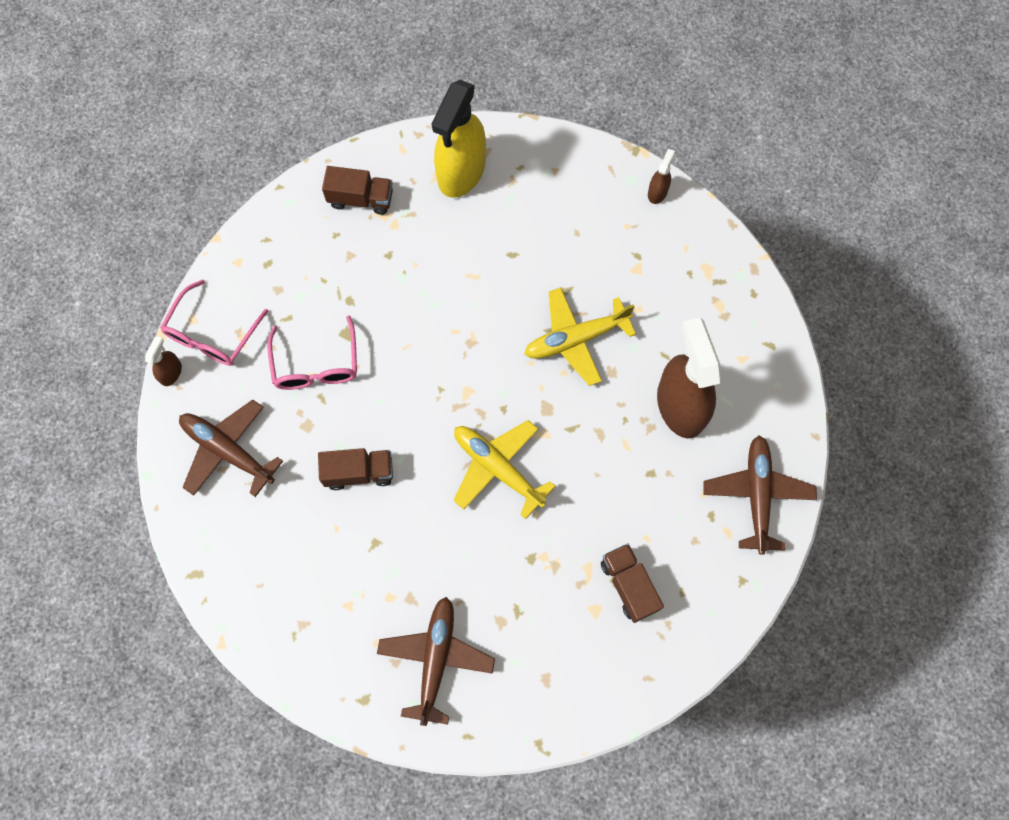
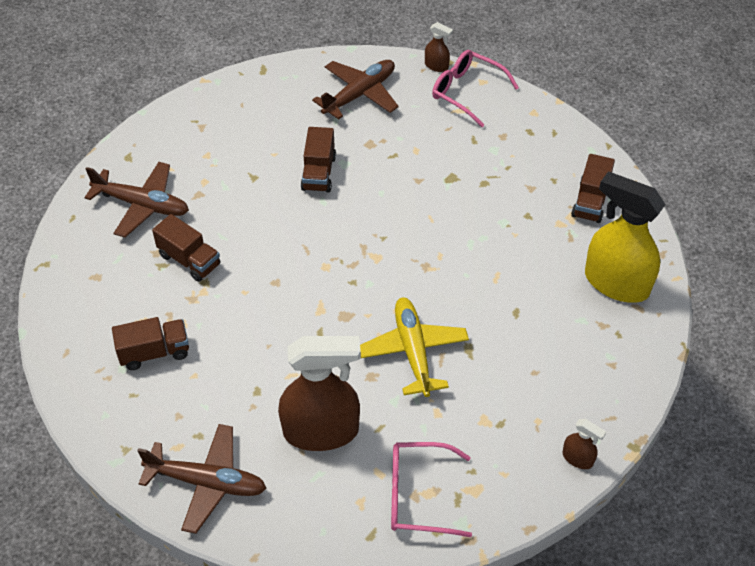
camera: 100 degrees right, 20 degrees down
(316, 365) = (425, 155): pink glasses -> pink glasses (418, 495)
(497, 468) = (296, 269): yellow plane -> none
(505, 582) = (189, 260): none -> brown truck

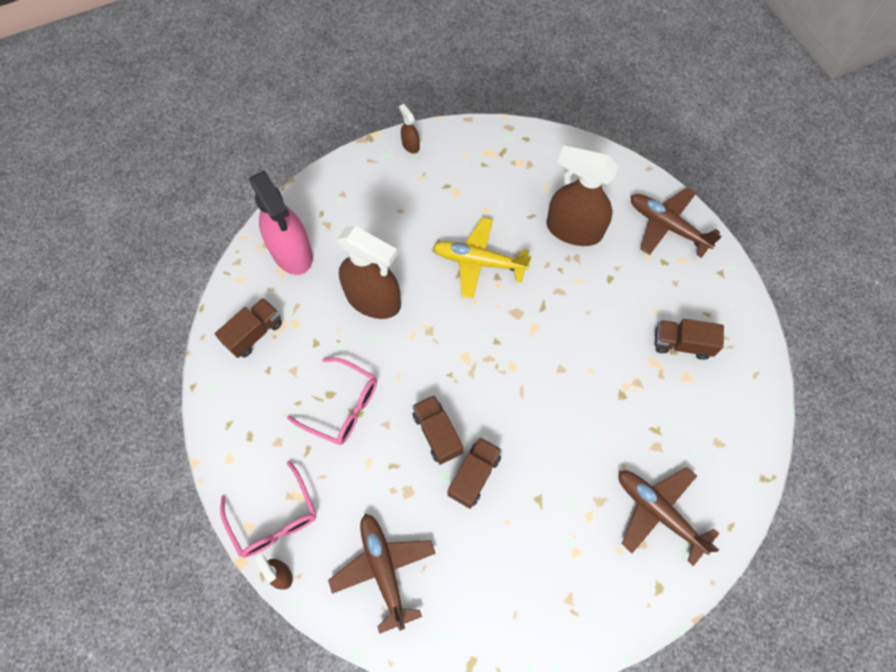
camera: 155 degrees left, 15 degrees up
(189, 260) = (629, 424): brown truck -> brown truck (437, 433)
(360, 94) = (383, 569): brown plane -> brown plane turned 90 degrees clockwise
(413, 351) = (478, 262): yellow plane -> yellow plane turned 90 degrees clockwise
(418, 495) = (527, 163): pink glasses -> pink glasses (342, 406)
(500, 272) = (373, 299): none -> brown spray bottle
(616, 283) = (292, 252): yellow spray bottle -> pink spray bottle

